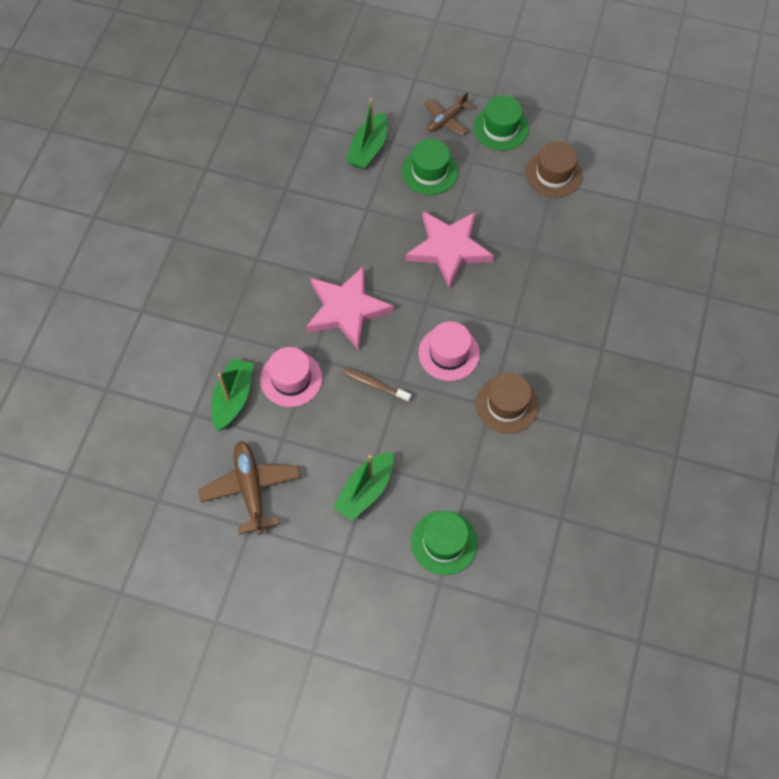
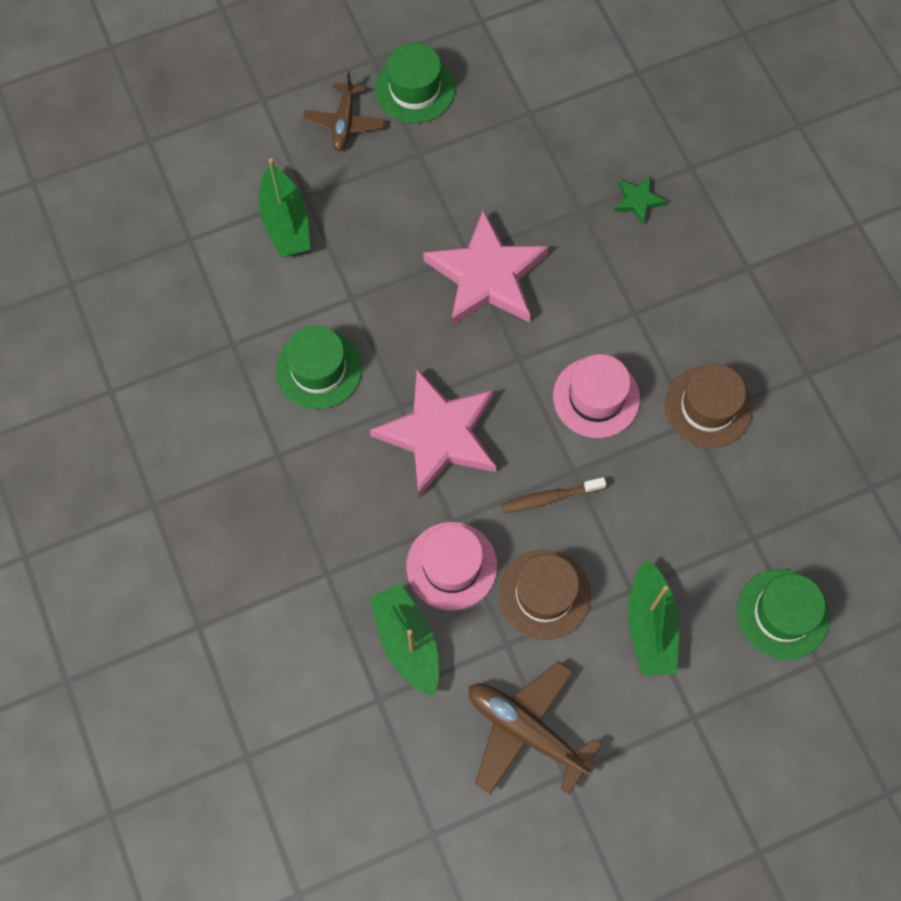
camera: 40 degrees left, 5 degrees up
(429, 171) = (381, 199): green hat -> green hat (318, 369)
(553, 174) = (521, 102): brown hat -> brown hat (544, 594)
(571, 269) = (638, 200): none -> green star

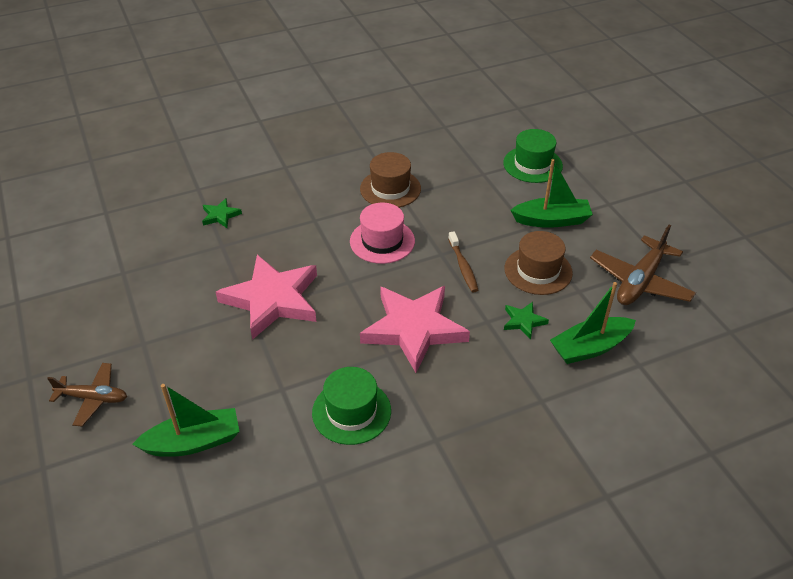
camera: 90 degrees left, 25 degrees down
(414, 89) = (73, 346): green hat -> none
(451, 566) = (523, 321): pink hat -> green star

